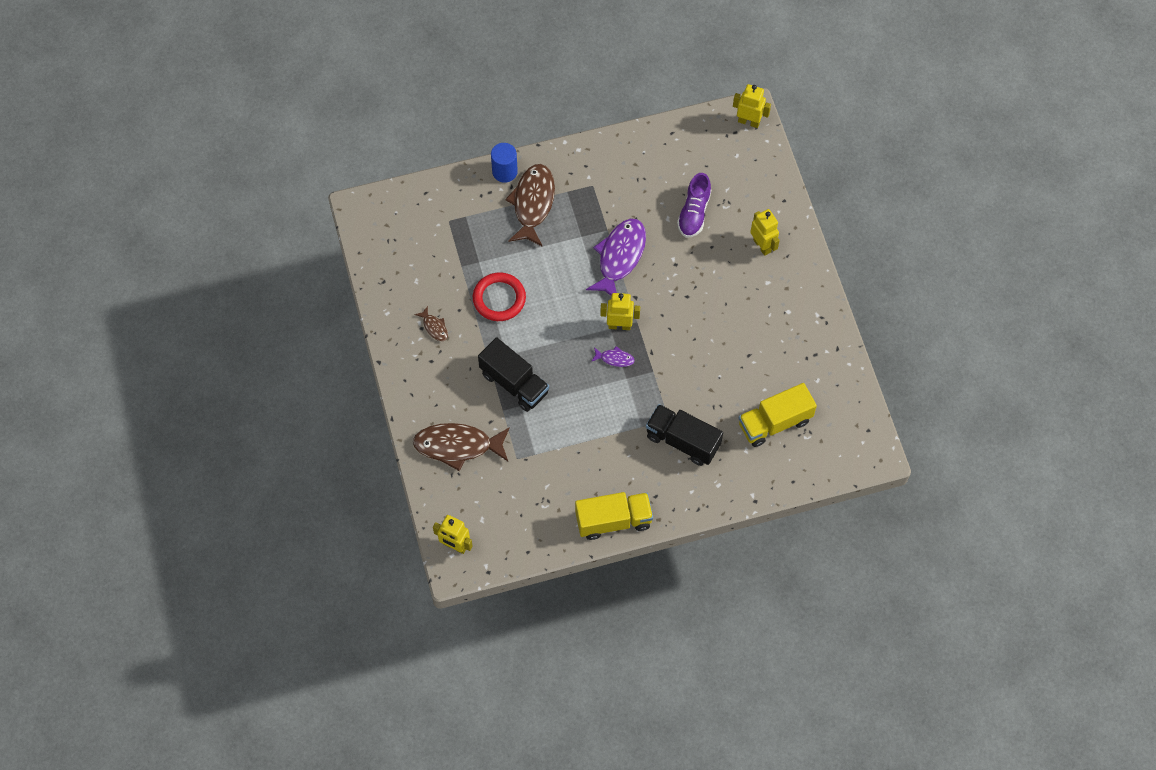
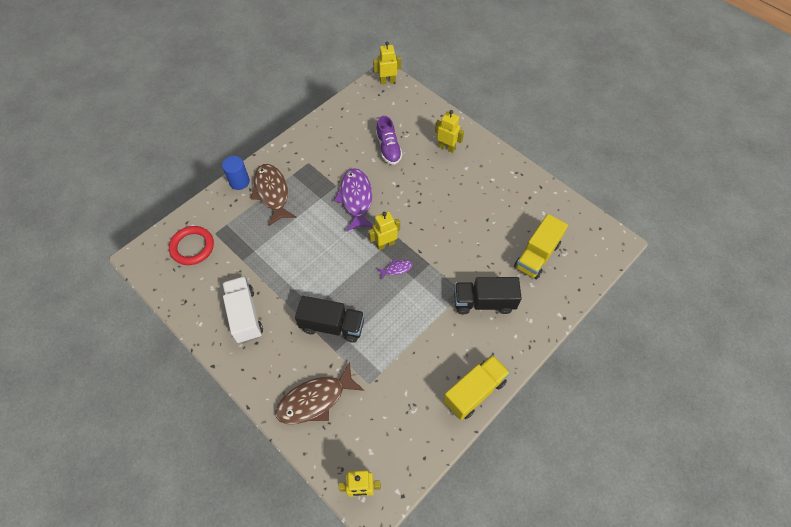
camera: 30 degrees left, 5 degrees down
(434, 327) = (245, 315): brown fish -> white truck
(499, 299) = (284, 269): red ring -> red ring (192, 247)

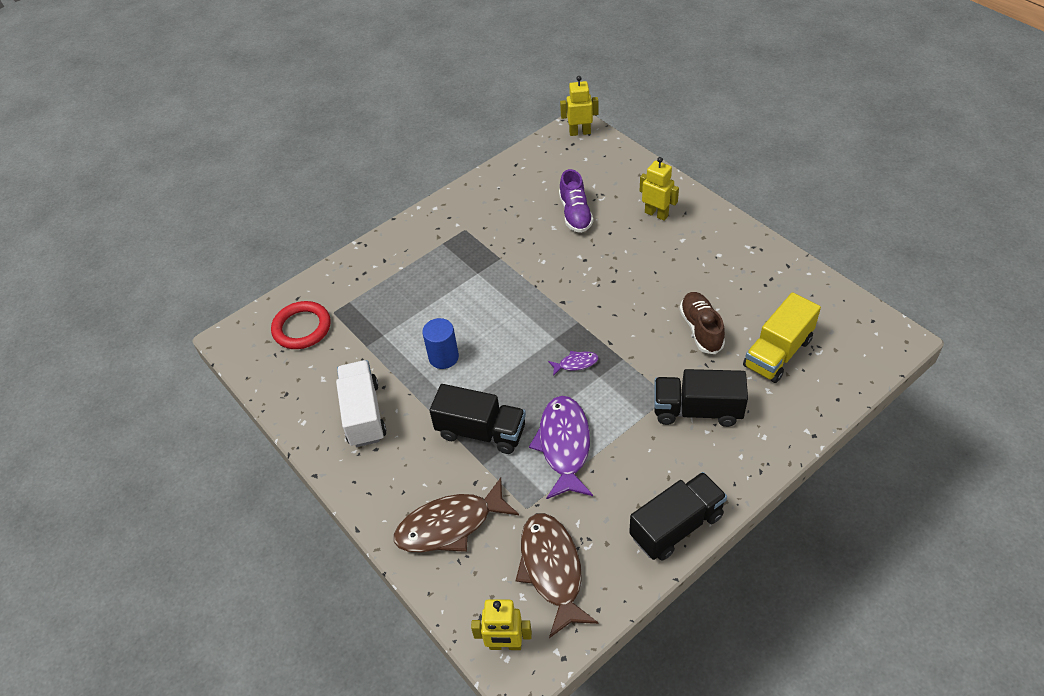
camera: 10 degrees right, 10 degrees down
(239, 182) = (371, 251): blue cylinder -> blue cylinder (443, 357)
(272, 193) = (413, 265): brown fish -> brown fish (552, 569)
(356, 199) = (526, 275): purple fish -> purple fish (564, 445)
(385, 244) = (562, 332): yellow robot -> none
(474, 392) = (676, 526): yellow truck -> black truck
(483, 239) = (701, 329): none -> brown shoe

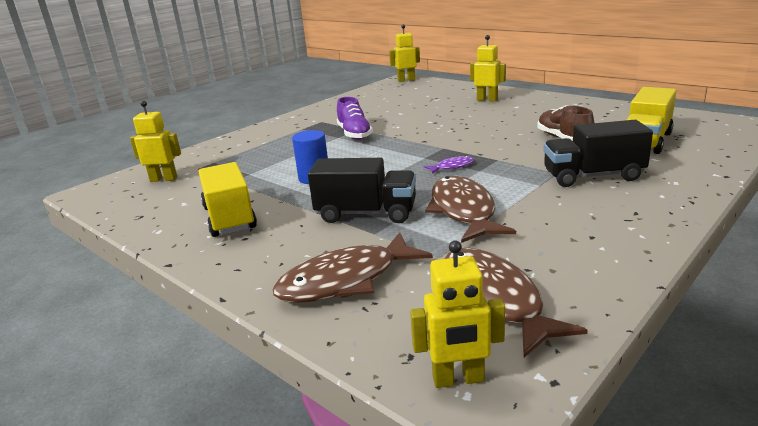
camera: 10 degrees left, 25 degrees down
(302, 328) = (164, 179): red ring -> yellow robot
(363, 414) = (229, 218): white truck -> yellow truck
(564, 445) = (463, 211): purple fish -> brown fish
(575, 214) = (417, 106): purple shoe -> purple shoe (354, 134)
(676, 526) = (629, 247): black truck -> none

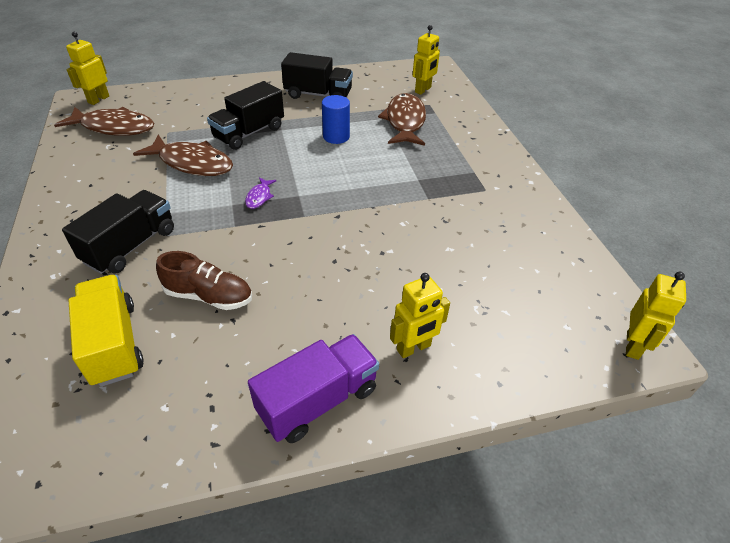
camera: 120 degrees right, 20 degrees up
(229, 218) = (318, 95): yellow truck -> black truck
(345, 280) = (195, 103): brown fish -> brown fish (405, 121)
(354, 134) = (414, 190): purple shoe -> none
(554, 102) = (318, 400): none -> purple truck

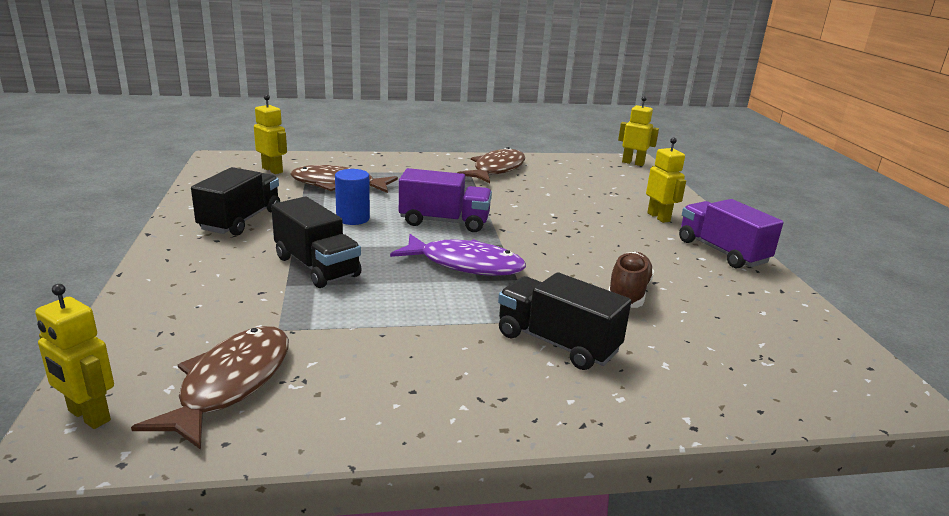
camera: 85 degrees left, 20 degrees down
(114, 343) = (708, 342): yellow truck -> none
(192, 163) = (379, 306): brown fish -> brown fish (496, 169)
(259, 197) = (465, 264): purple fish -> purple fish, size x2.22
(344, 181) = (444, 222): none -> purple truck

